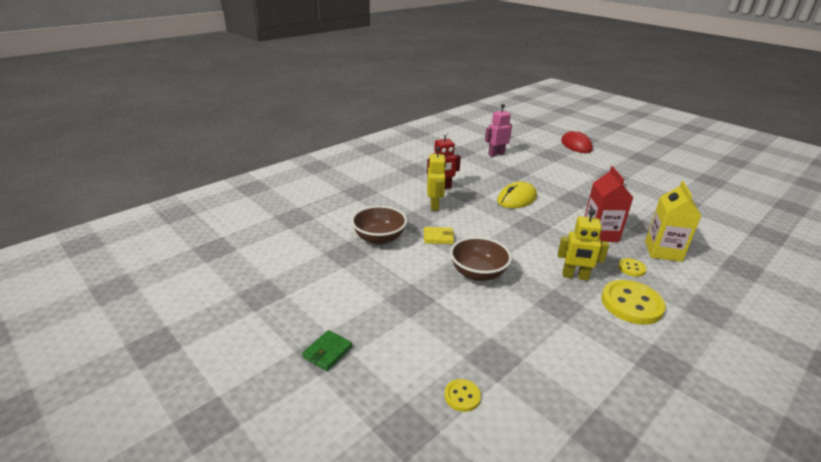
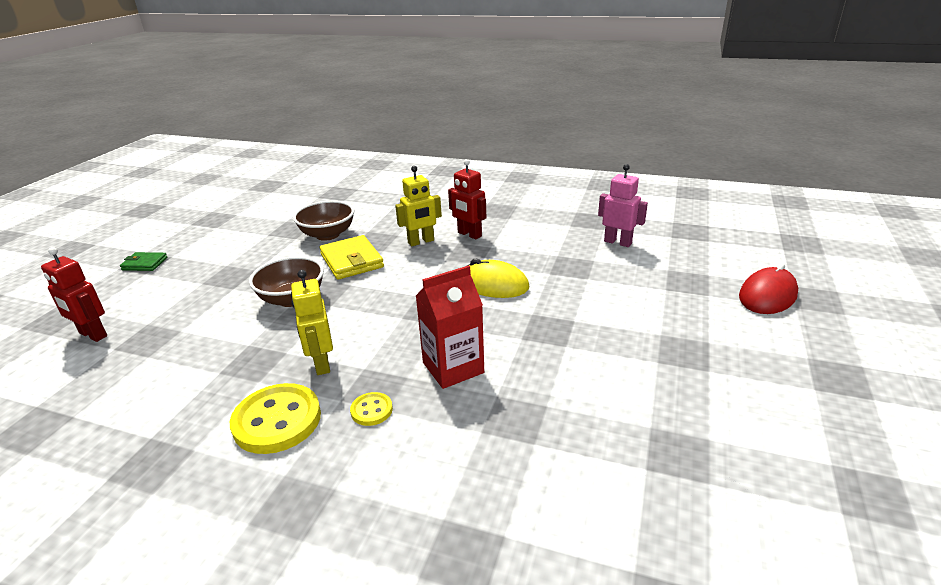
camera: 65 degrees right, 0 degrees up
(438, 237) = (352, 261): yellow wallet -> yellow wallet, size x1.73
(462, 396) = (92, 335): yellow button -> red robot
(663, 251) = (448, 439): yellow carton -> none

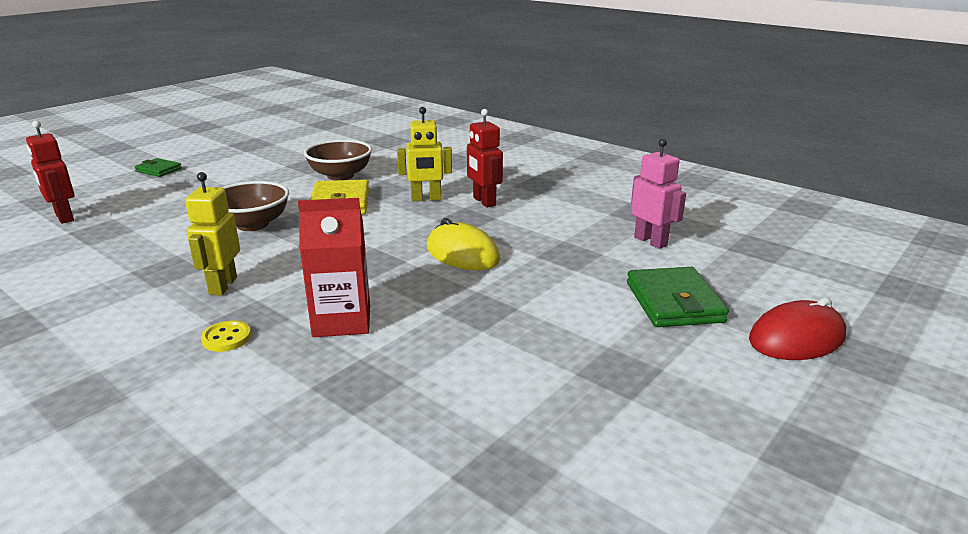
camera: 20 degrees right, 5 degrees down
(277, 420) = (137, 324): yellow button -> none
(673, 288) = (674, 302): none -> green wallet

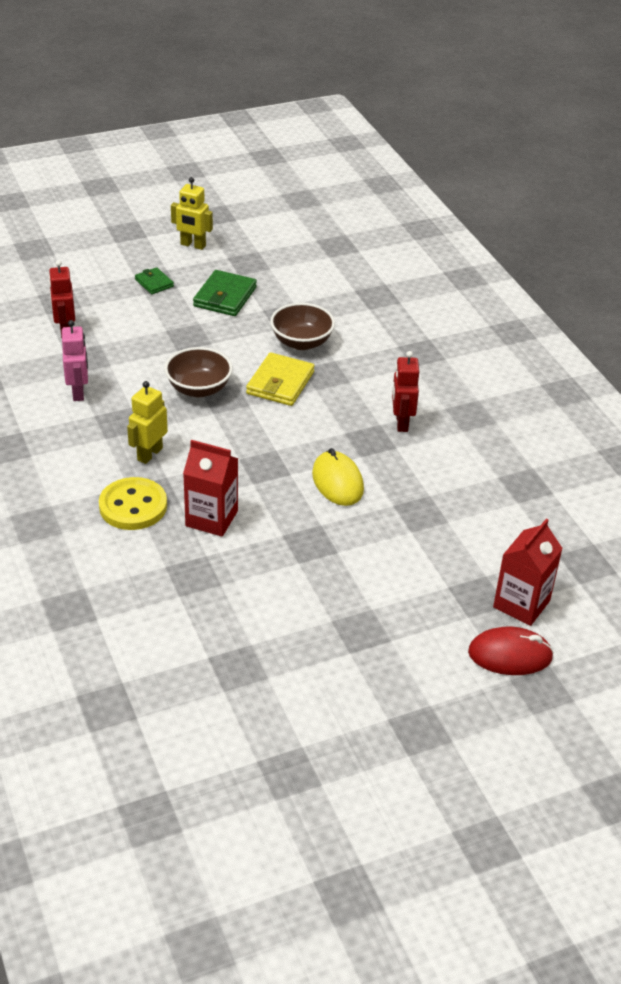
camera: 25 degrees right, 15 degrees up
(226, 338) = (133, 506): yellow button -> yellow button, size x2.04
(426, 199) = (354, 402): yellow robot -> yellow robot (193, 245)
(650, 241) = (501, 523): pink robot -> pink robot (78, 392)
(674, 302) = (455, 590): green wallet -> green wallet (225, 297)
(748, 293) = (521, 604): none -> red carton

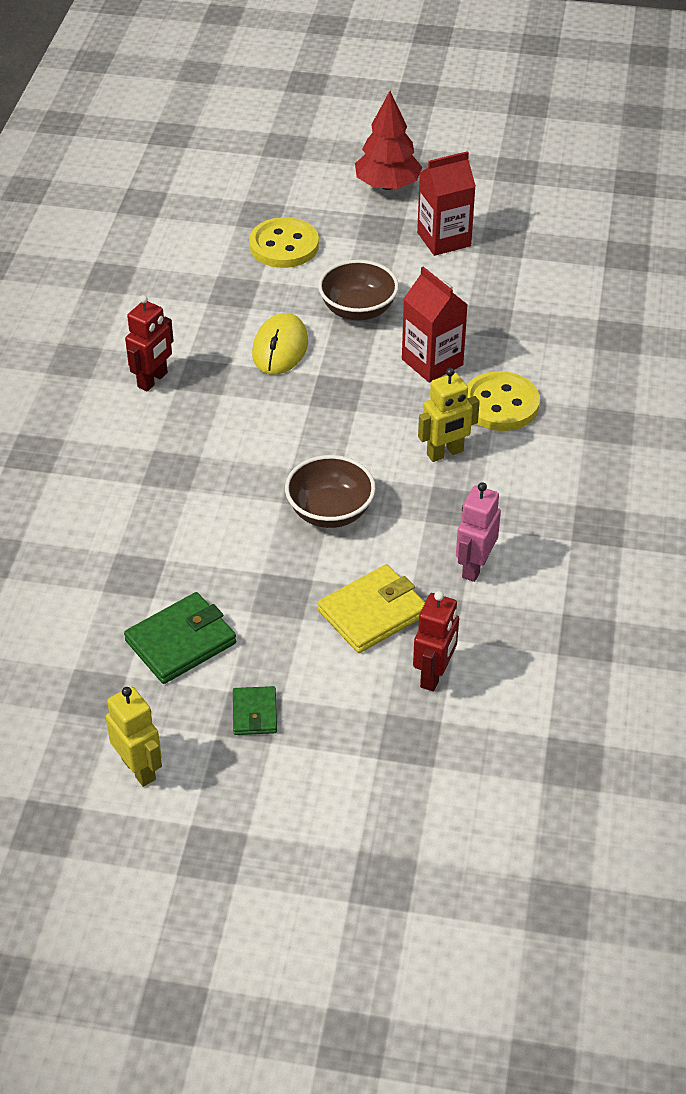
camera: 145 degrees left, 5 degrees up
(280, 383) = (232, 480): yellow wallet -> yellow wallet (372, 613)
(301, 342) = (154, 525): brown bowl -> brown bowl (358, 310)
(399, 685) = (387, 185): none -> red tree
(425, 573) = (284, 246): none -> yellow button
(510, 655) = (282, 171): red mouse -> none
(521, 604) = (232, 196): red carton -> red carton (444, 239)

